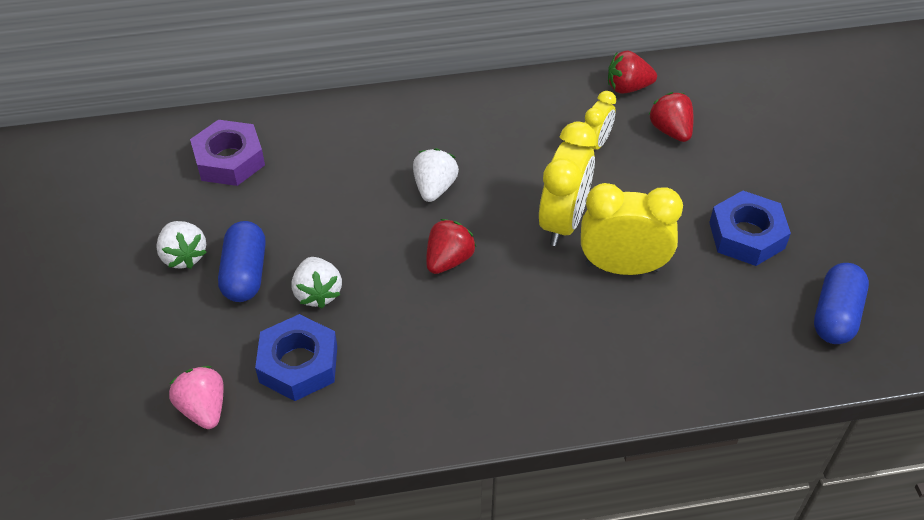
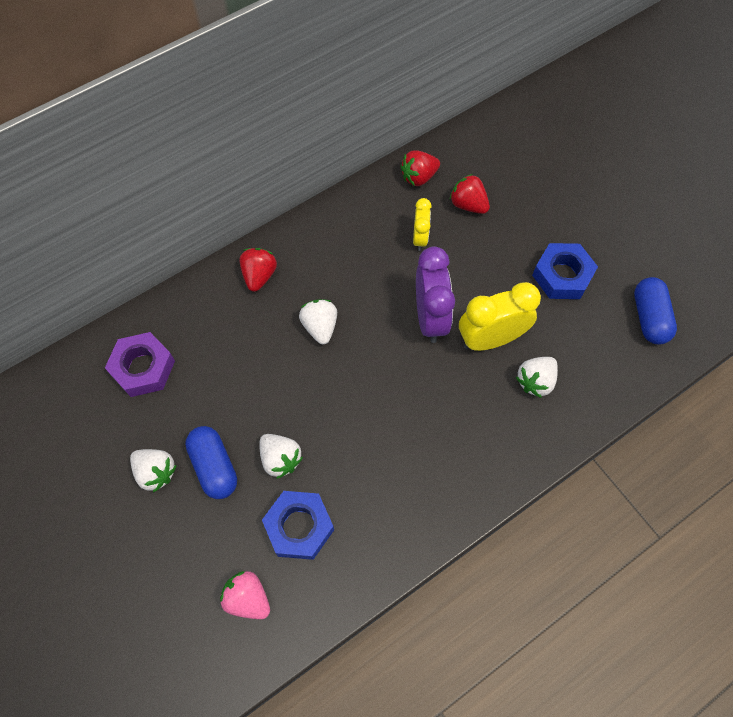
camera: 25 degrees left, 15 degrees up
(448, 260) = (363, 387): red strawberry -> red strawberry (259, 276)
(563, 222) = (430, 318): yellow clock -> purple clock
(653, 327) = (535, 381): none -> white strawberry

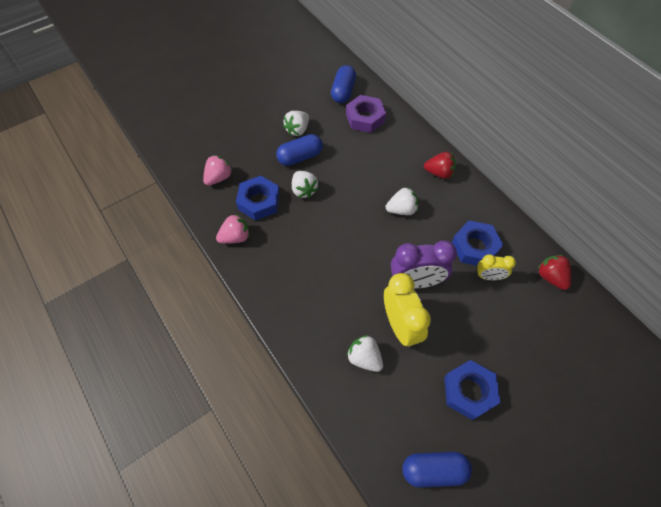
camera: 90 degrees right, 5 degrees down
(79, 400) = (343, 92): none -> blue capsule
(280, 459) = (304, 190): white strawberry -> white strawberry turned 75 degrees counterclockwise
(364, 558) = (235, 237): none -> pink strawberry
(379, 248) = (475, 247): none -> blue nut
(468, 205) = (530, 315): red strawberry -> none

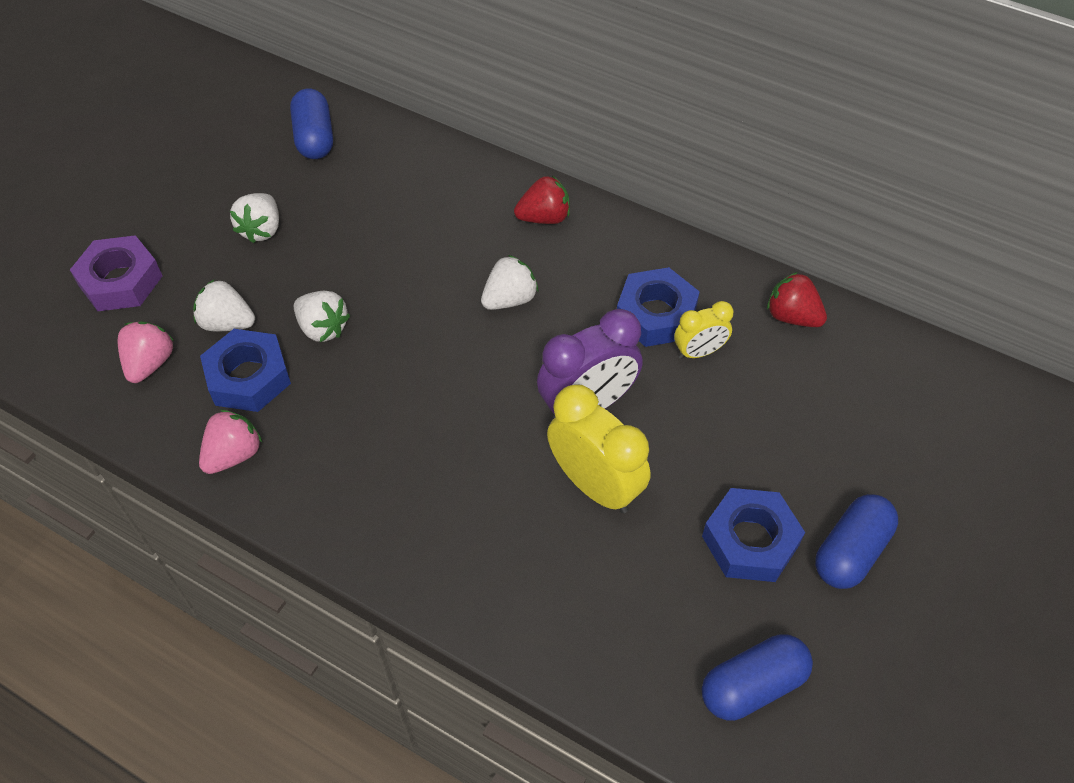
camera: 25 degrees left, 5 degrees down
(300, 157) = (289, 274): blue capsule -> blue capsule (850, 551)
(364, 358) = (560, 561): white strawberry -> white strawberry (227, 323)
(365, 118) = (375, 170): purple nut -> purple nut (121, 281)

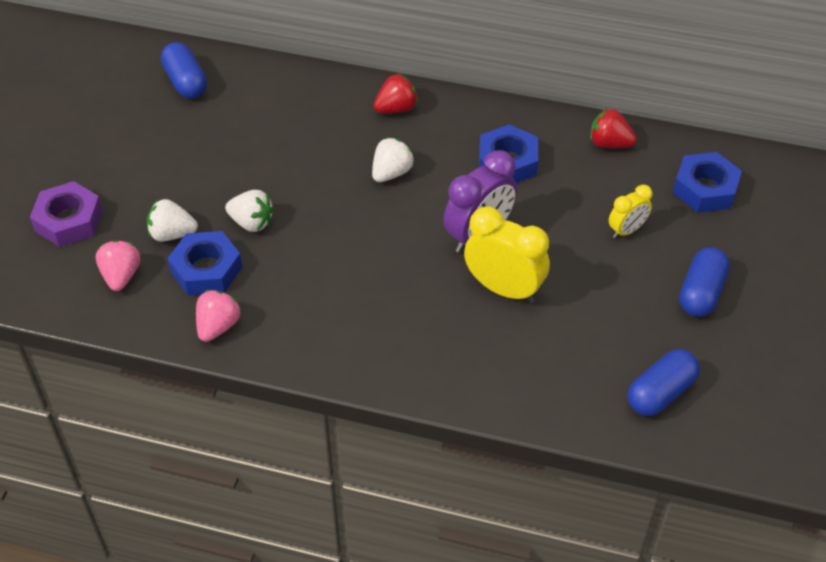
camera: 15 degrees left, 5 degrees down
(261, 230) = (171, 160): white strawberry -> none
(699, 352) = (549, 182): yellow clock -> yellow clock (626, 230)
(750, 541) = (628, 301): blue nut -> blue nut (705, 189)

